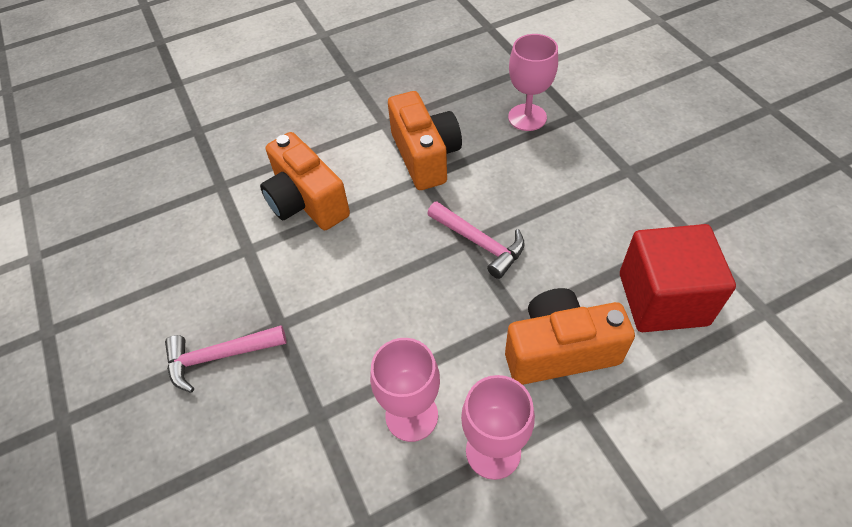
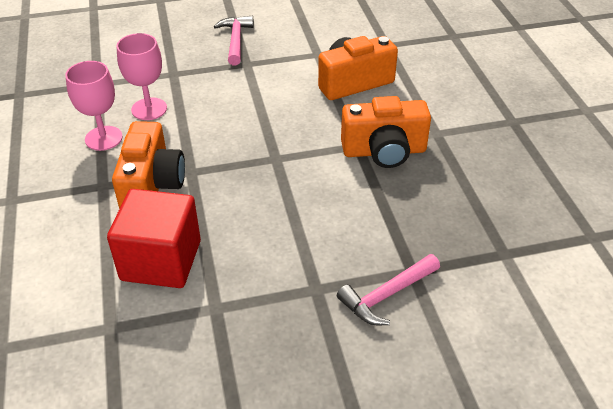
camera: 100 degrees right, 10 degrees down
(479, 243) = (271, 165): pink hammer -> pink hammer (386, 295)
(527, 117) = (419, 231): pink goblet -> none

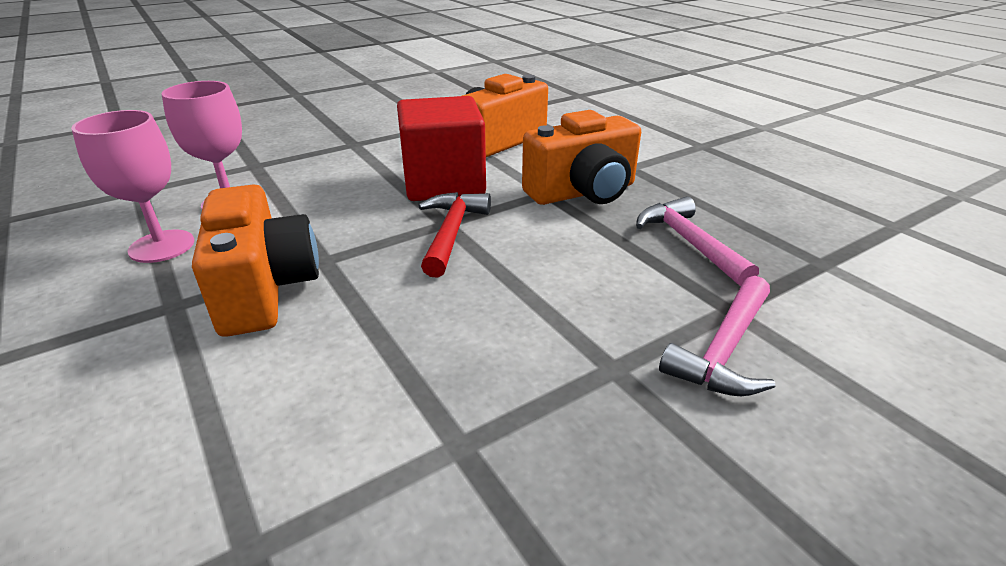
camera: 20 degrees left, 10 degrees down
(161, 260) = (319, 392): red cube -> red cube (443, 183)
(236, 40) = (329, 127): pink hammer -> pink hammer (689, 243)
(276, 168) = (452, 233): none -> red hammer

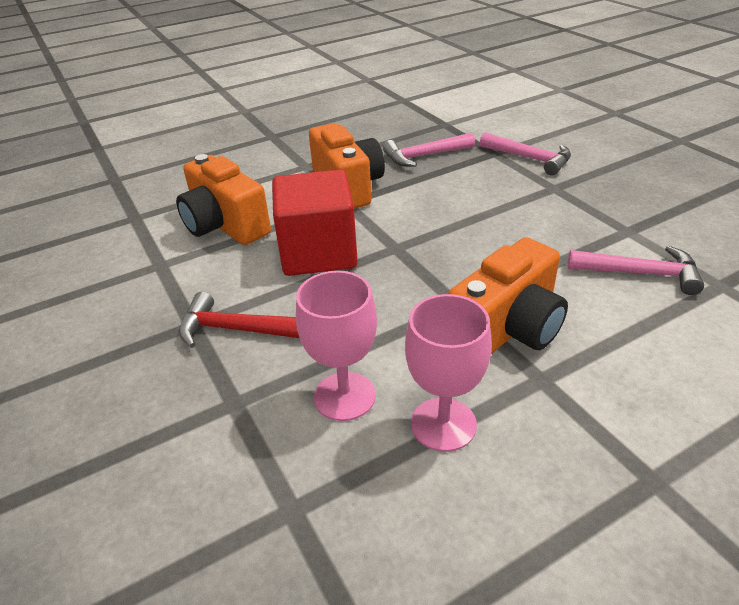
camera: 85 degrees left, 5 degrees up
(264, 289) = (507, 329): orange camera -> orange camera turned 150 degrees clockwise
(325, 433) = (640, 274): none -> pink hammer
(452, 233) = (413, 243): red hammer -> red hammer (236, 329)

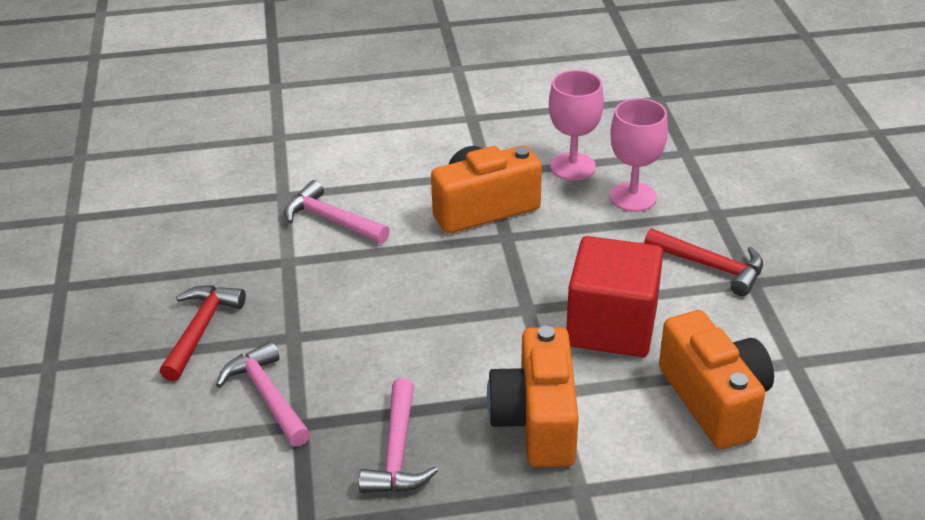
camera: 160 degrees left, 0 degrees up
(424, 156) = (397, 452): pink hammer -> pink hammer turned 90 degrees clockwise
(621, 176) = (201, 330): none -> red hammer

